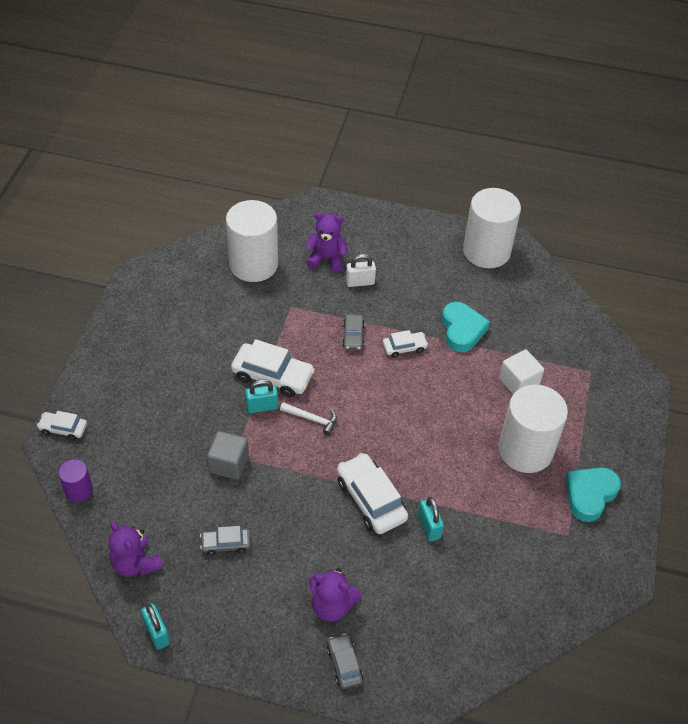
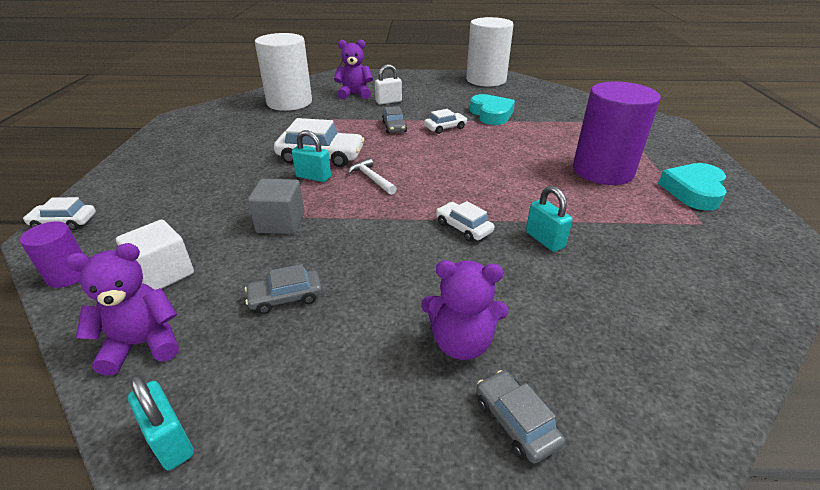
camera: 10 degrees left, 15 degrees down
(136, 563) = (143, 344): purple teddy bear -> purple teddy bear turned 120 degrees clockwise
(262, 407) = (313, 177): turquoise padlock -> turquoise padlock turned 45 degrees clockwise
(312, 419) = (371, 178): white hammer -> white hammer turned 135 degrees counterclockwise
(371, 499) = (463, 228): white car -> white car, size x0.56
(518, 382) = (562, 134): white cube -> white cube (163, 273)
(525, 450) = (602, 171): white cylinder -> purple cylinder

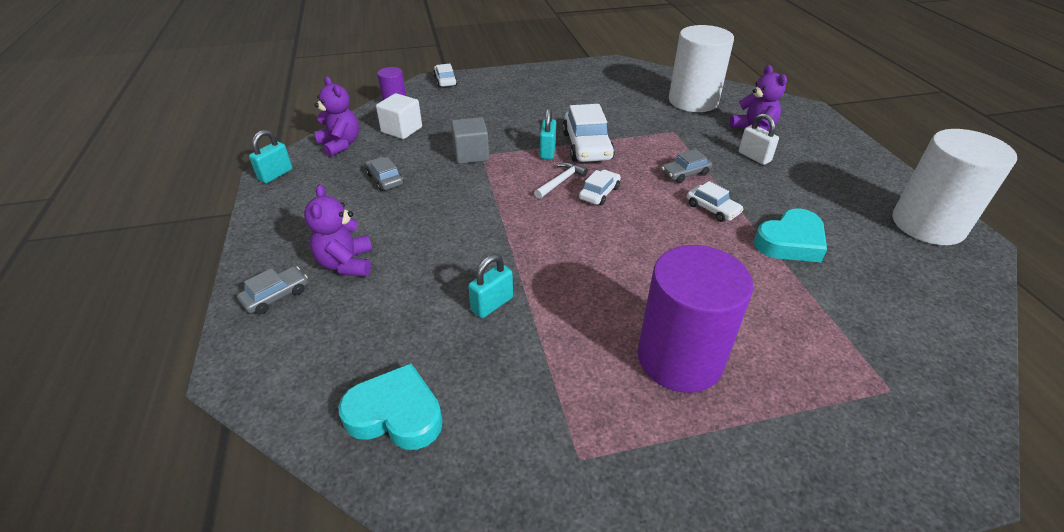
camera: 75 degrees right, 5 degrees up
(463, 228) = (496, 248): white car -> white car (599, 193)
(693, 191) = (672, 464): turquoise heart -> turquoise heart (396, 414)

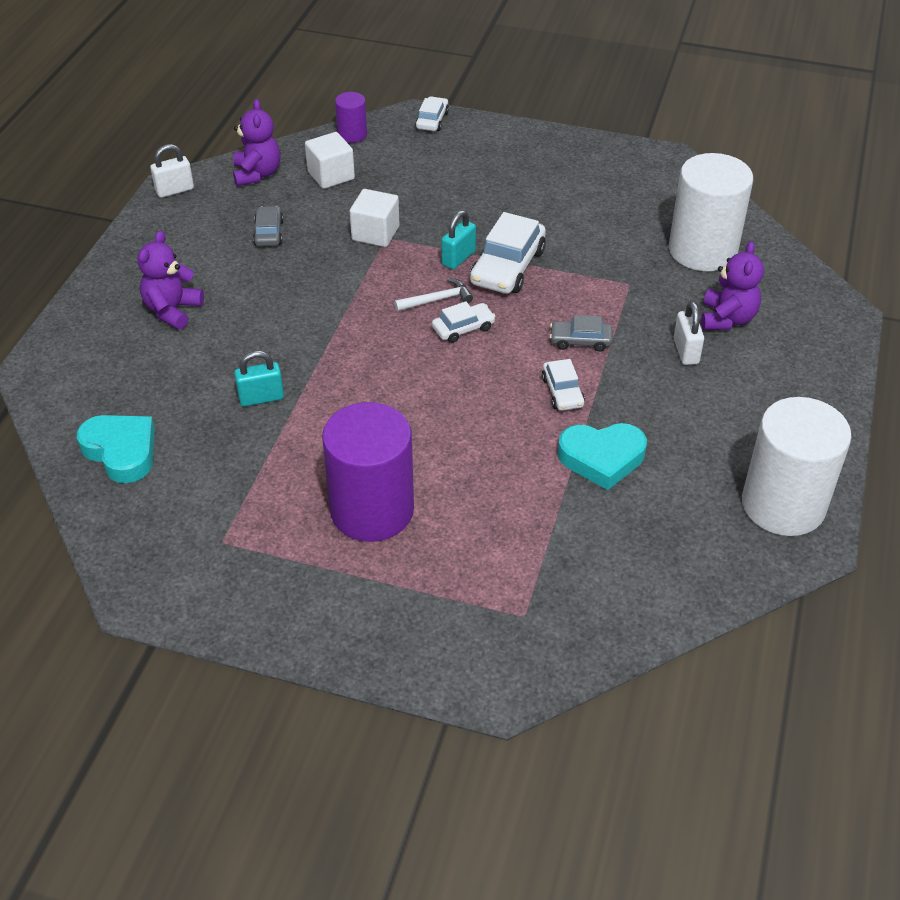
camera: 30 degrees right, 5 degrees up
(275, 175) = (174, 190): turquoise padlock -> white padlock
(276, 296) = (99, 318): grey car -> none
(471, 154) = (375, 233): grey cube -> white cube

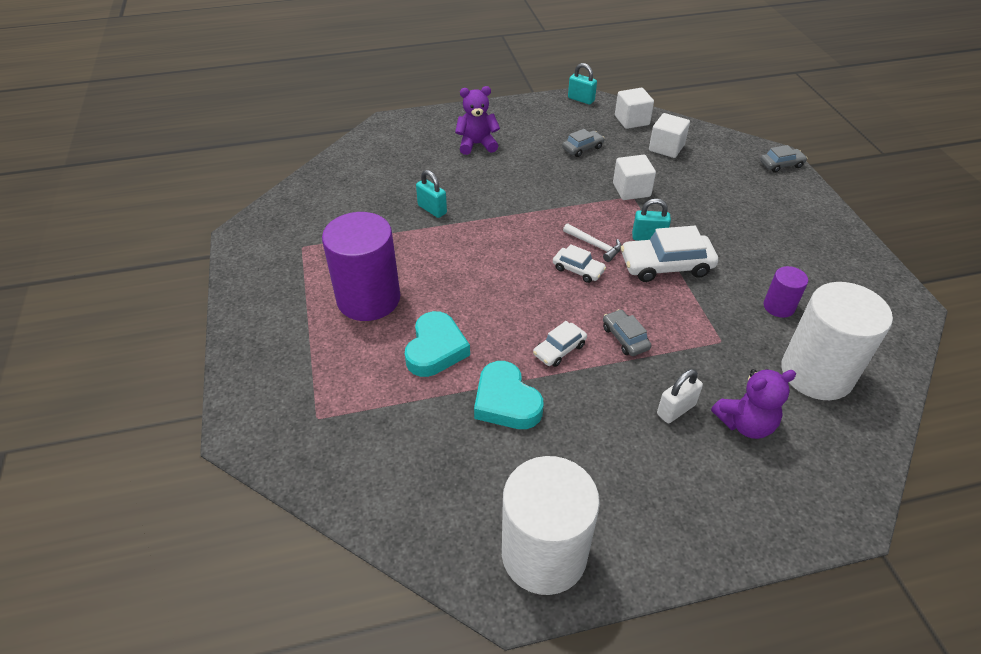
camera: 60 degrees right, 0 degrees up
(121, 451) = (348, 178): turquoise heart -> turquoise heart (436, 349)
(174, 190) = (581, 99): white padlock -> turquoise padlock
(257, 174) = (632, 120): purple teddy bear -> white cube
(352, 134) = (718, 138): purple cylinder -> purple cylinder (779, 307)
(432, 120) = (781, 164): white car -> grey car

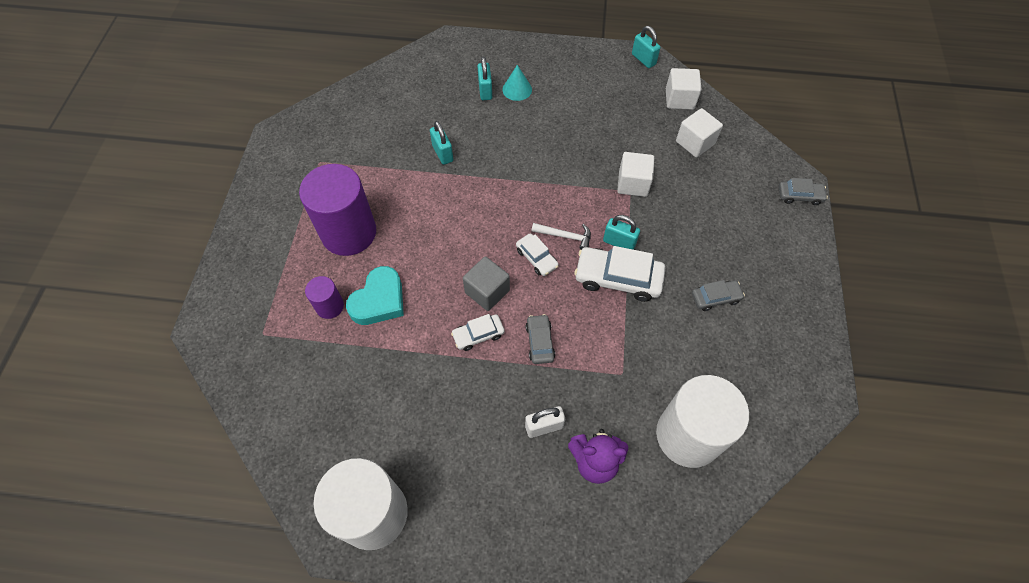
camera: 20 degrees right, 15 degrees up
(446, 152) = (485, 90): none -> turquoise padlock
(477, 144) = (517, 89): purple teddy bear -> turquoise cone
(506, 401) = (410, 370): turquoise heart -> none
(545, 310) = (487, 291): none -> grey cube
(582, 148) = (613, 120): grey car -> grey car (715, 298)
(595, 245) = (565, 236): white hammer -> white hammer turned 45 degrees counterclockwise
(779, 307) = (696, 356): purple cylinder -> purple cylinder (330, 306)

